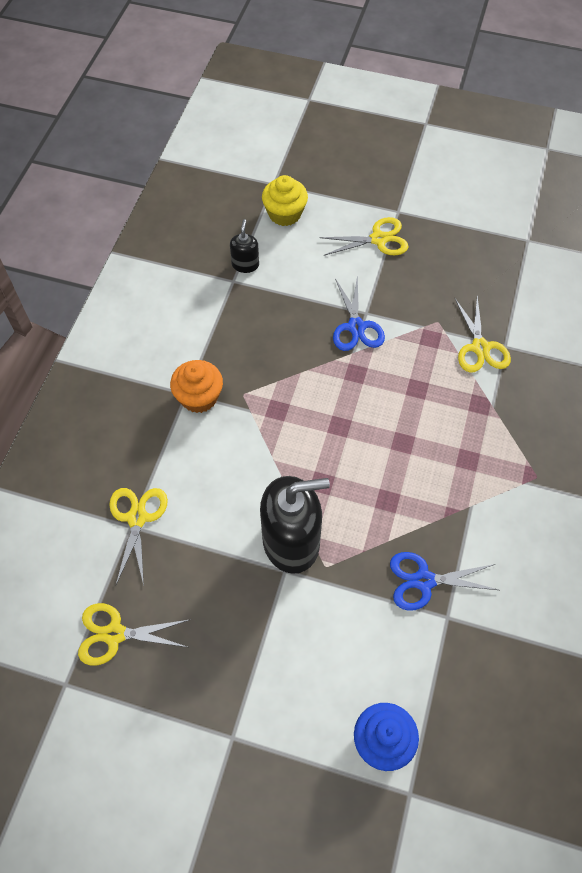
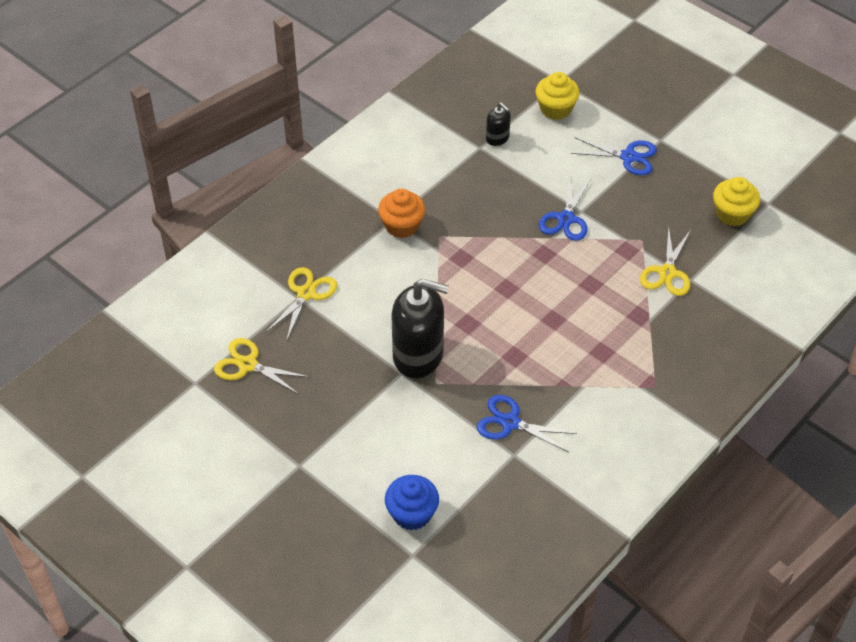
camera: 25 degrees right, 10 degrees down
(245, 264) = (497, 138): black soap dispenser -> black soap dispenser turned 105 degrees clockwise
(378, 239) = (628, 157): yellow scissors -> blue scissors
(503, 263) = (732, 214): none -> yellow cupcake

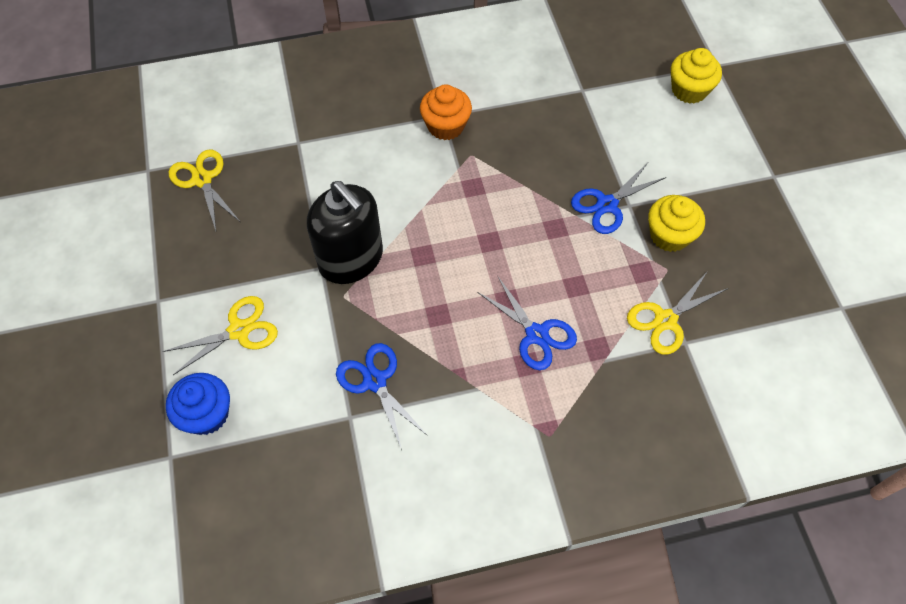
camera: 35 degrees right, 10 degrees up
(306, 293) = (308, 142): yellow scissors -> yellow scissors (239, 330)
(497, 138) = (607, 90): black soap dispenser -> none
(628, 157) = (725, 176): blue scissors -> blue scissors (536, 334)
(732, 214) = (790, 297): yellow cupcake -> yellow cupcake (669, 235)

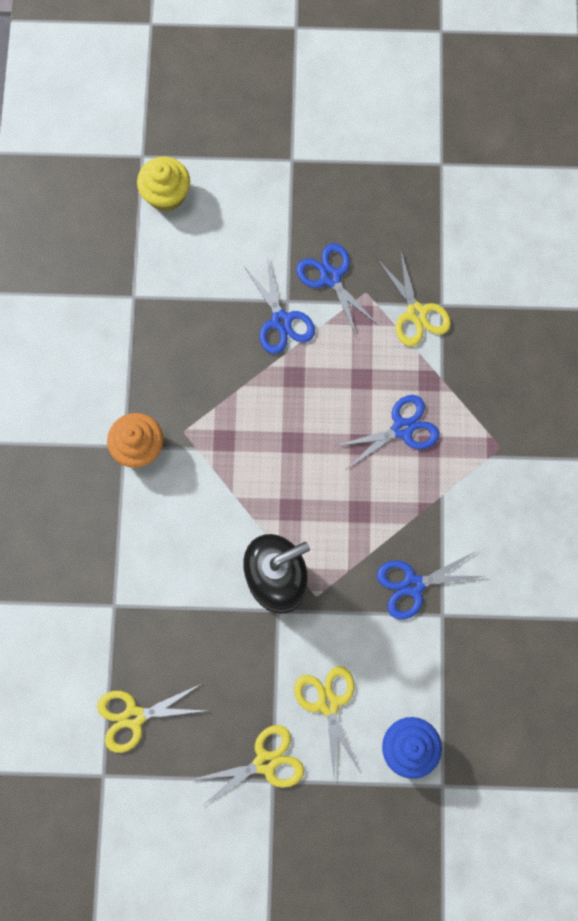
camera: 75 degrees left, 15 degrees up
(174, 290) = (265, 762): none -> yellow scissors
(669, 235) = (330, 277): yellow cupcake -> blue scissors

